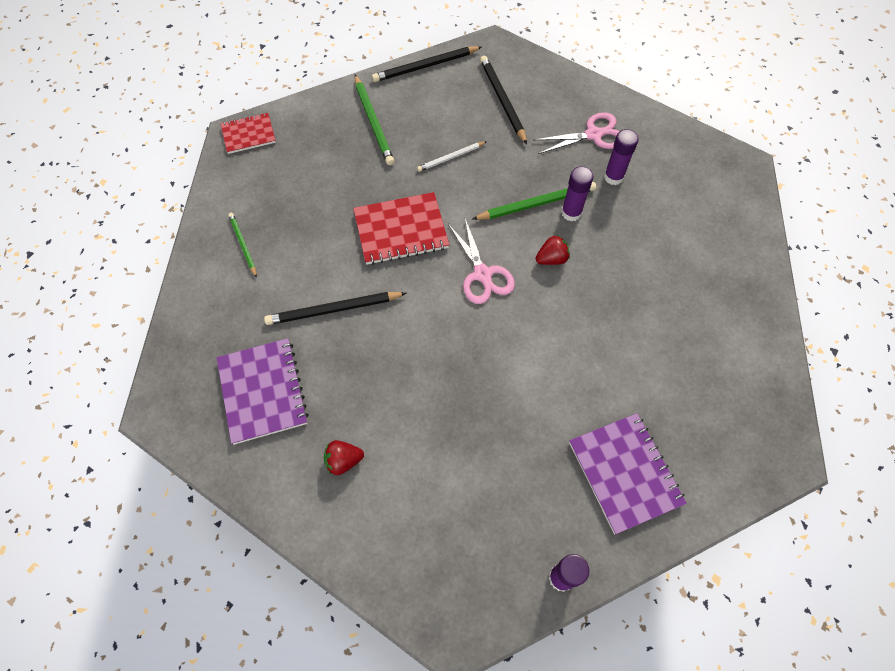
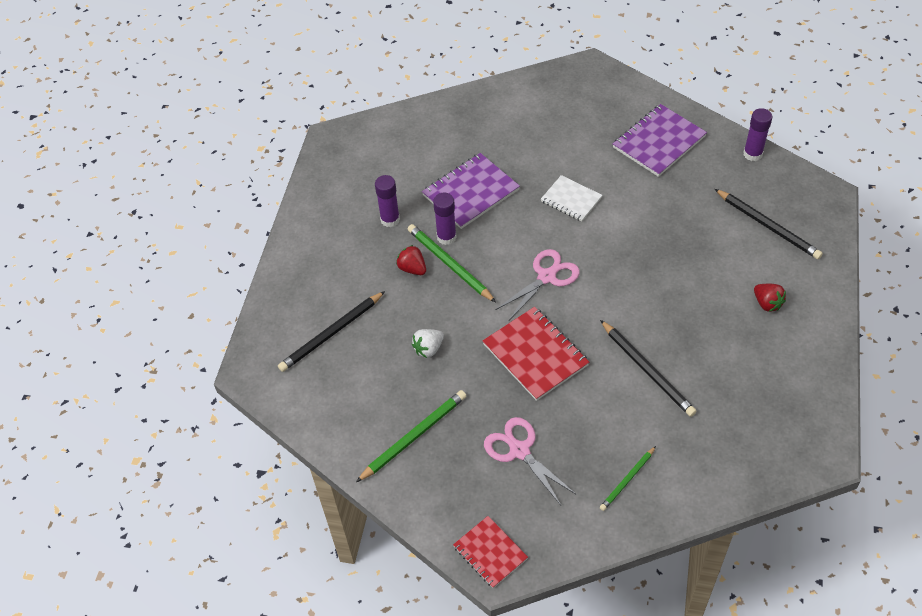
camera: 110 degrees left, 10 degrees down
(263, 391) = (753, 385): purple notebook -> purple notebook (470, 192)
(425, 66) = (310, 421): black pencil -> black pencil (768, 226)
(451, 158) = (428, 349): white pencil -> white strawberry
(551, 259) = (503, 235): red strawberry -> red strawberry (412, 269)
(573, 338) = (571, 199): none -> white notebook
(593, 135) = (345, 248): pink scissors -> pink scissors (519, 451)

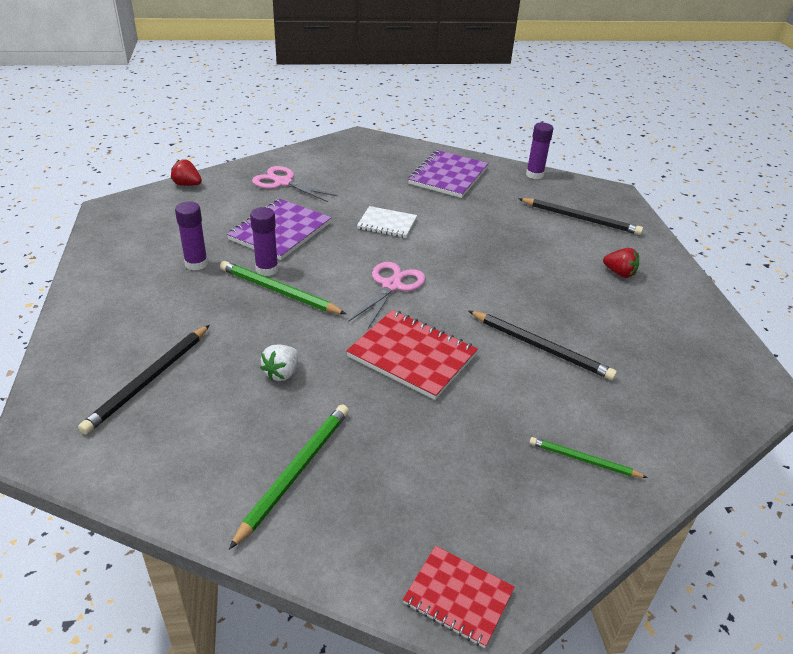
camera: 25 degrees left, 15 degrees down
(412, 269) = (236, 301): red strawberry -> red strawberry (187, 184)
(519, 451) = (439, 458): pink scissors -> pink scissors (283, 183)
(627, 480) = (583, 460): green pencil -> green pencil turned 90 degrees clockwise

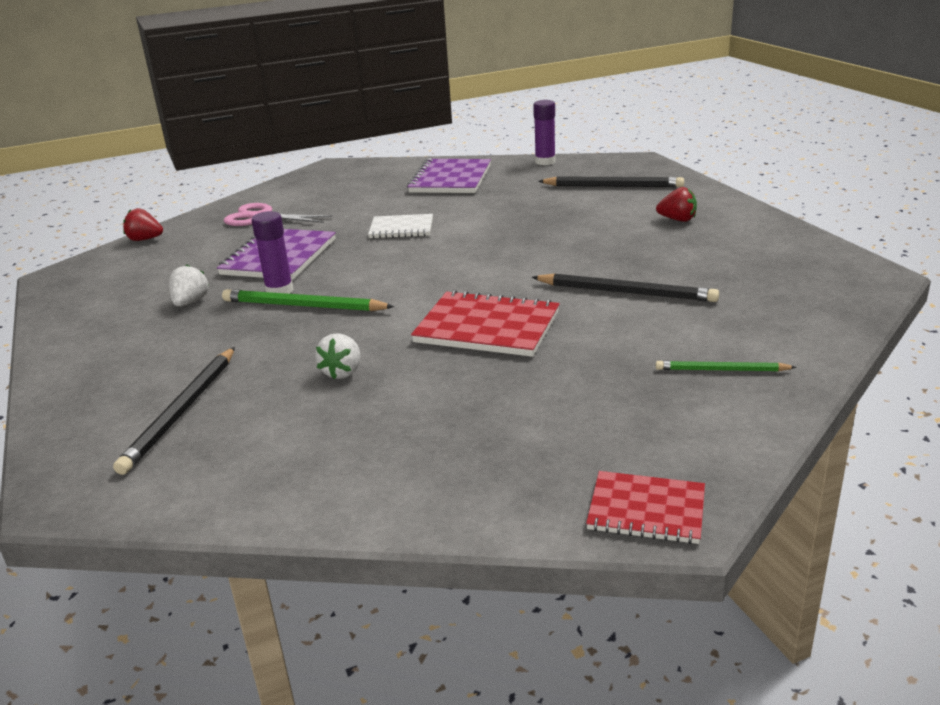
camera: 10 degrees left, 10 degrees down
(196, 264) = (190, 302): purple glue stick -> white strawberry
(295, 472) = (402, 451): green pencil -> none
(391, 286) = (433, 276): pink scissors -> none

